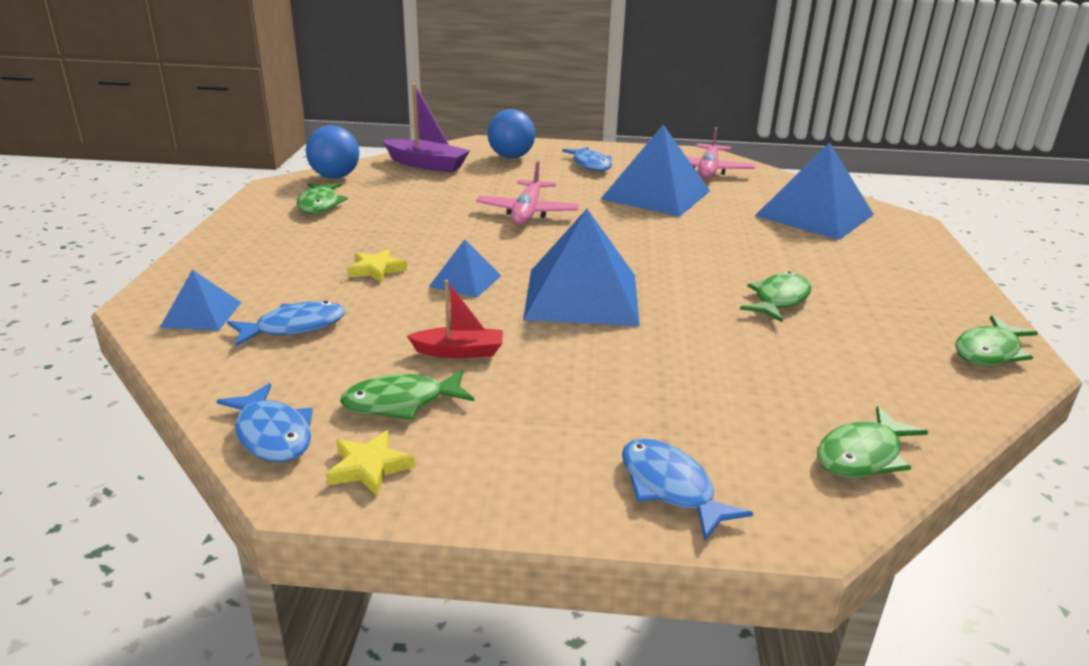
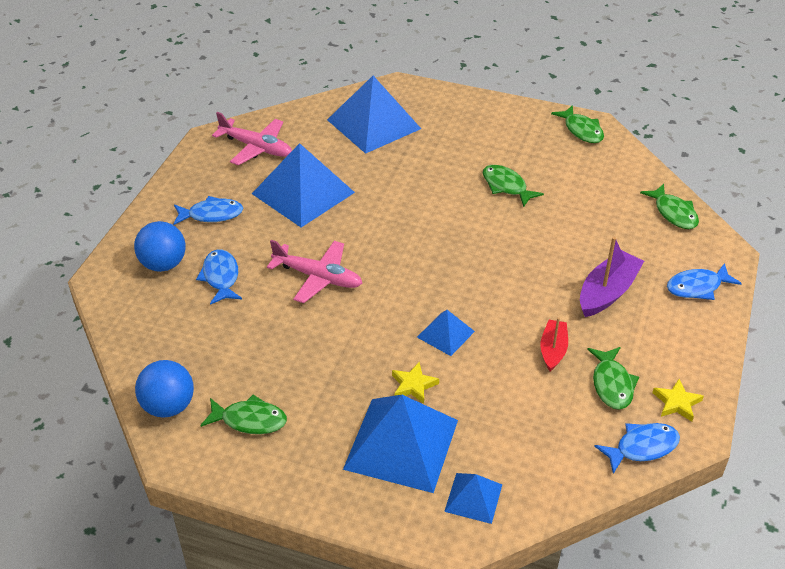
camera: 75 degrees left, 15 degrees up
(294, 327) = (504, 438): blue fish -> blue fish (221, 277)
(426, 165) = (160, 330): purple boat -> purple boat (607, 292)
(582, 296) = (484, 276): blue pyramid -> blue pyramid (401, 444)

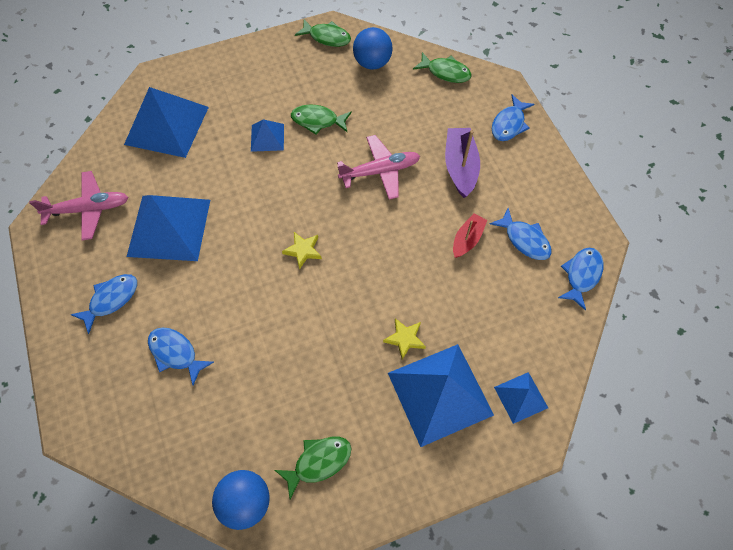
camera: 40 degrees left, 20 degrees up
(163, 264) = (115, 376): blue ball -> blue ball (372, 63)
(318, 277) = (253, 297): pink plane -> pink plane (380, 171)
(445, 334) = (388, 279): blue pyramid -> blue pyramid (267, 137)
(553, 350) = (467, 239): red boat -> red boat turned 60 degrees clockwise
(612, 384) = (524, 240): green fish -> blue fish
(676, 403) = (572, 225): yellow star -> yellow star (303, 251)

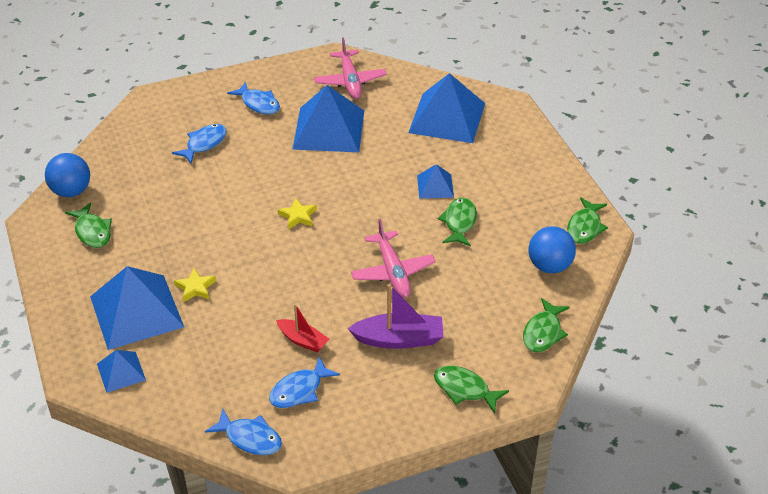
camera: 90 degrees right, 20 degrees down
(509, 124) = (464, 389): blue fish -> green fish

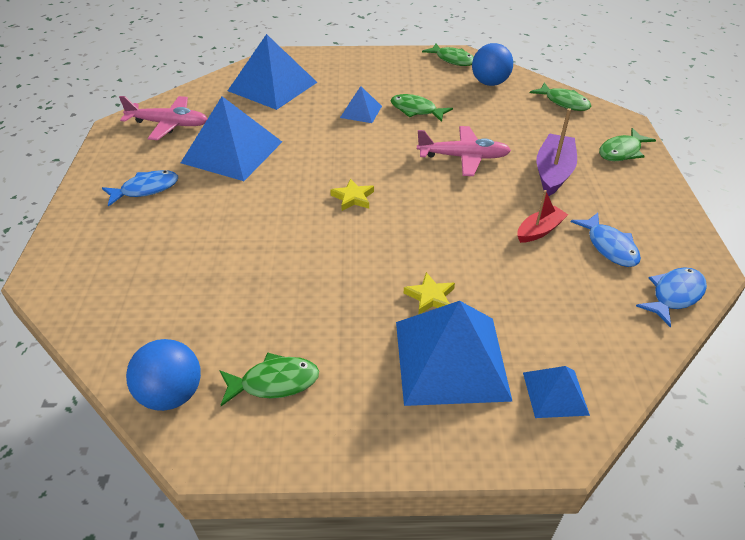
camera: 70 degrees left, 0 degrees up
(204, 144) = (179, 244): blue fish -> none

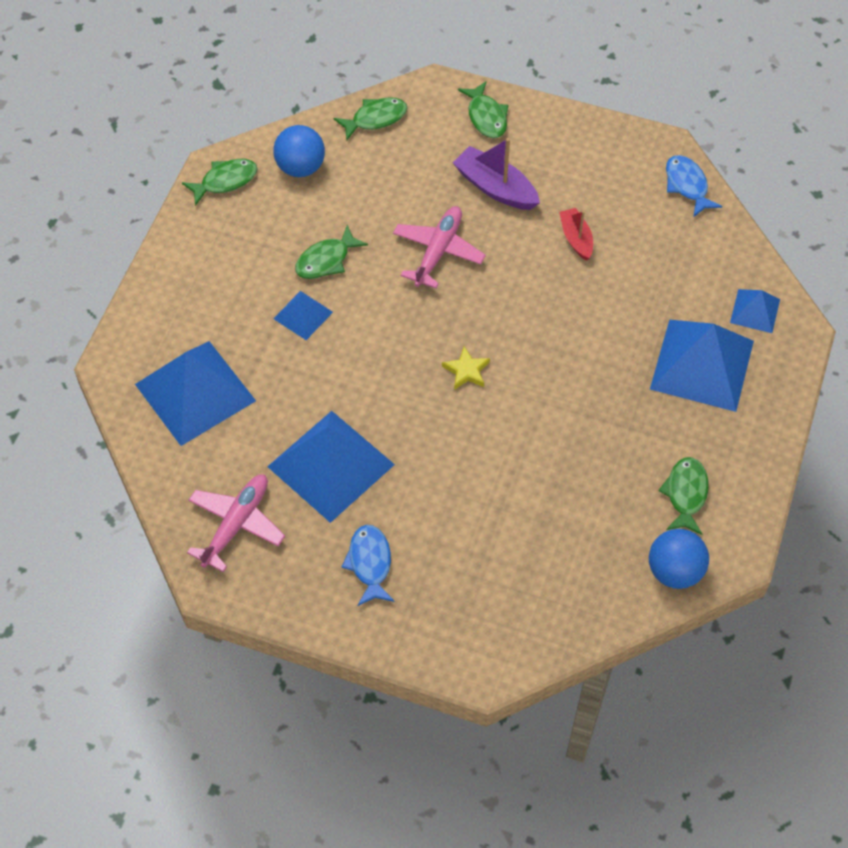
camera: 70 degrees left, 15 degrees up
(430, 297) = (629, 354): yellow star -> none
(609, 246) = (616, 198): blue fish -> none

